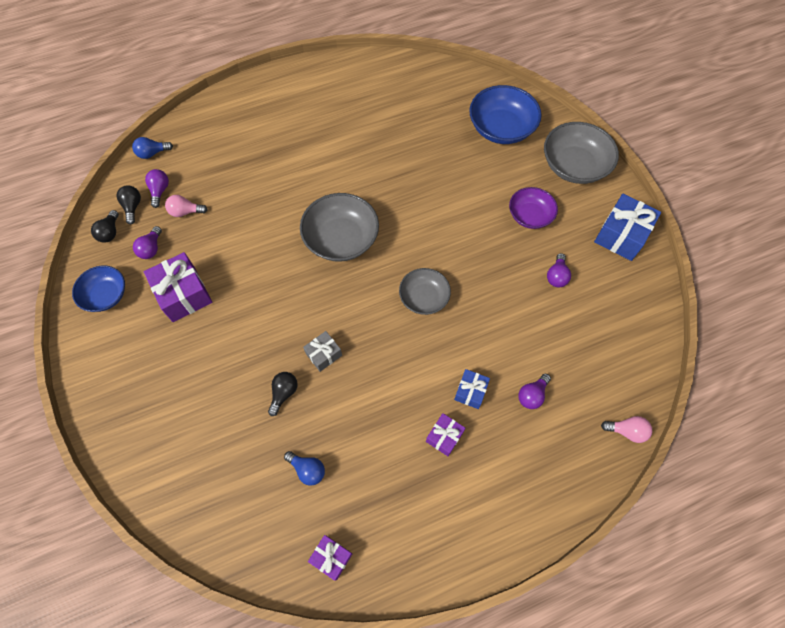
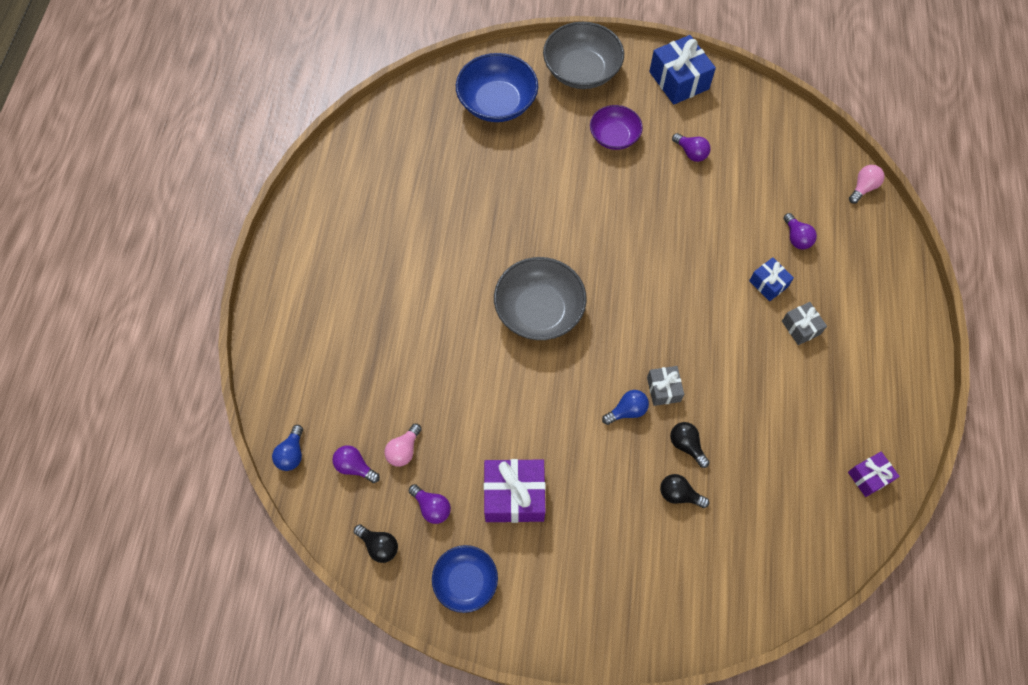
camera: 60 degrees left, 0 degrees up
(133, 207) = (358, 506): black light bulb -> black light bulb (679, 494)
(307, 470) = (776, 459): blue light bulb -> blue light bulb (627, 411)
(424, 298) = (651, 271): grey bowl -> none
(444, 437) = (801, 327): purple gift -> grey gift

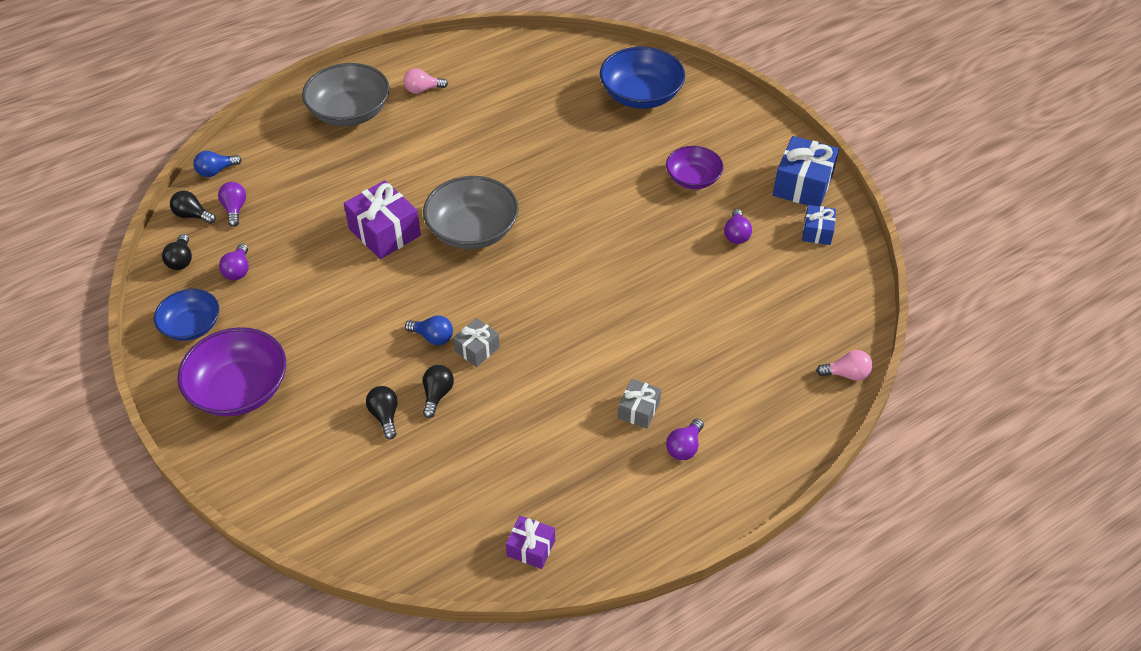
camera: 50 degrees right, 15 degrees down
(331, 505) = (192, 215): none -> black light bulb
(404, 450) = (272, 227): pink light bulb -> pink light bulb (423, 89)
(514, 496) = (290, 312): purple gift -> purple gift (384, 232)
(568, 584) = (239, 389): none -> purple bowl
(581, 71) = (734, 123): grey bowl -> grey bowl (350, 112)
(768, 284) = (660, 361): blue gift -> blue gift (817, 232)
(796, 238) = (732, 355): purple light bulb -> purple light bulb (684, 447)

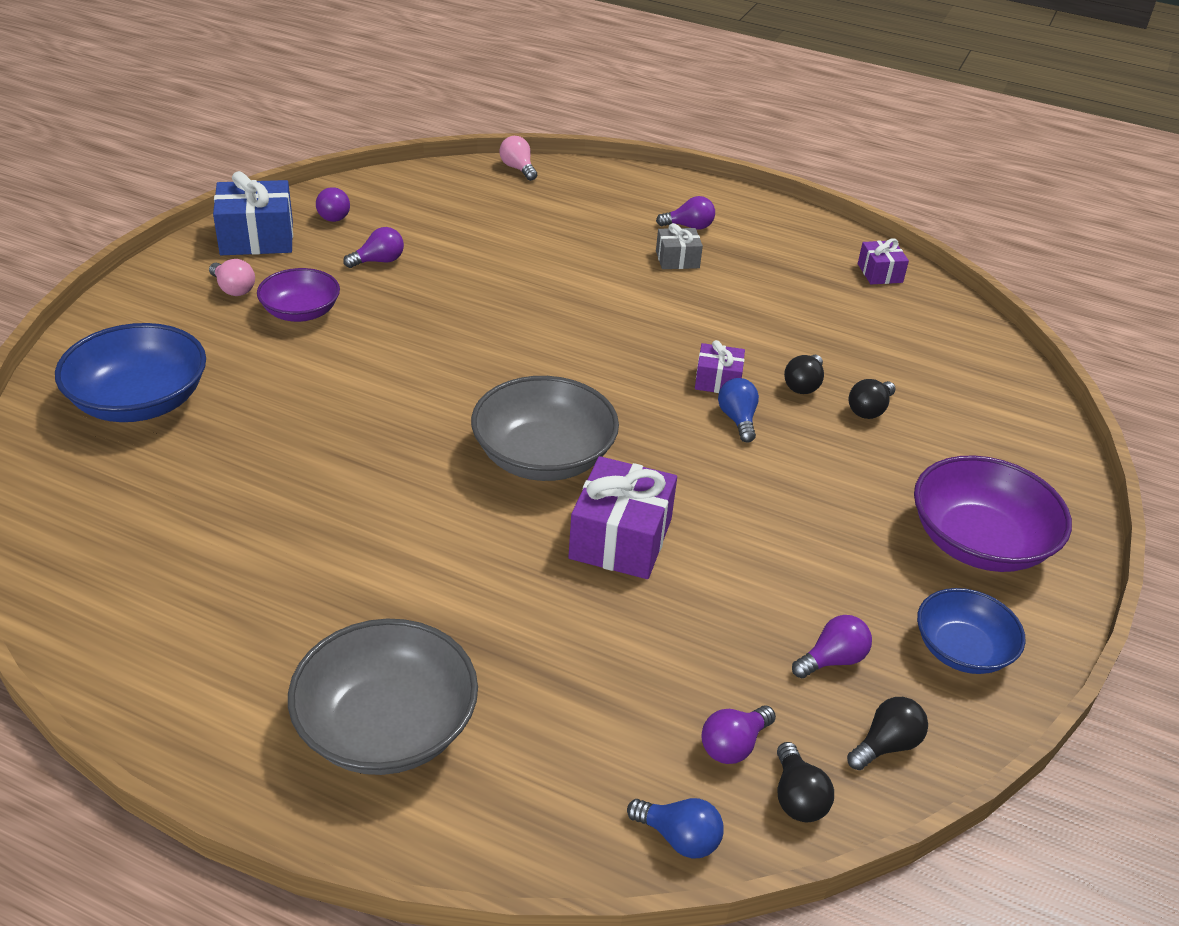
camera: 125 degrees left, 10 degrees down
(423, 89) = (260, 654): pink light bulb -> pink light bulb (233, 289)
(437, 395) = (803, 385): black light bulb -> black light bulb turned 45 degrees counterclockwise
(477, 349) = (718, 381): grey gift -> purple gift
(817, 232) = (332, 215): blue gift -> purple light bulb

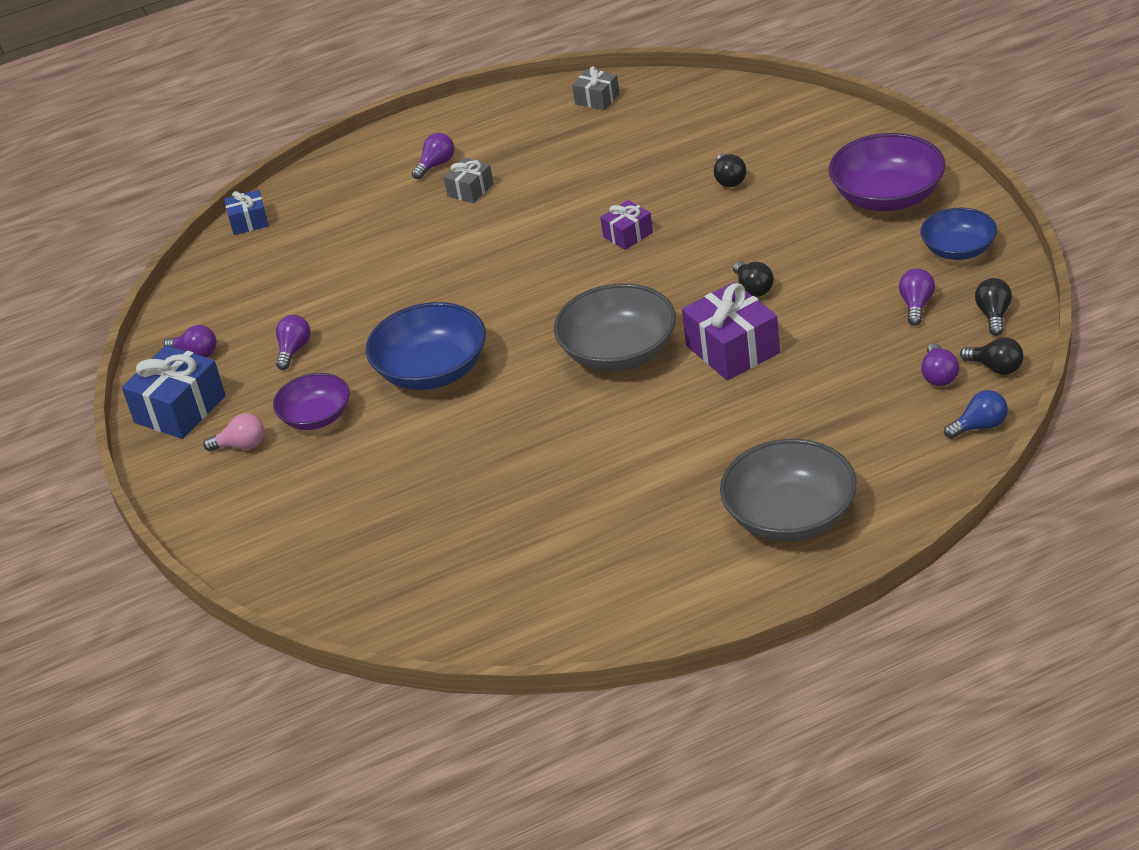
camera: 40 degrees left, 0 degrees up
(139, 401) = (338, 541): blue bowl -> blue bowl (432, 370)
(518, 168) = (249, 222): pink light bulb -> blue gift
(738, 419) = (676, 244): blue light bulb -> none
(803, 385) = (674, 197): black light bulb -> black light bulb (753, 288)
(880, 273) = (597, 99): purple gift -> grey gift

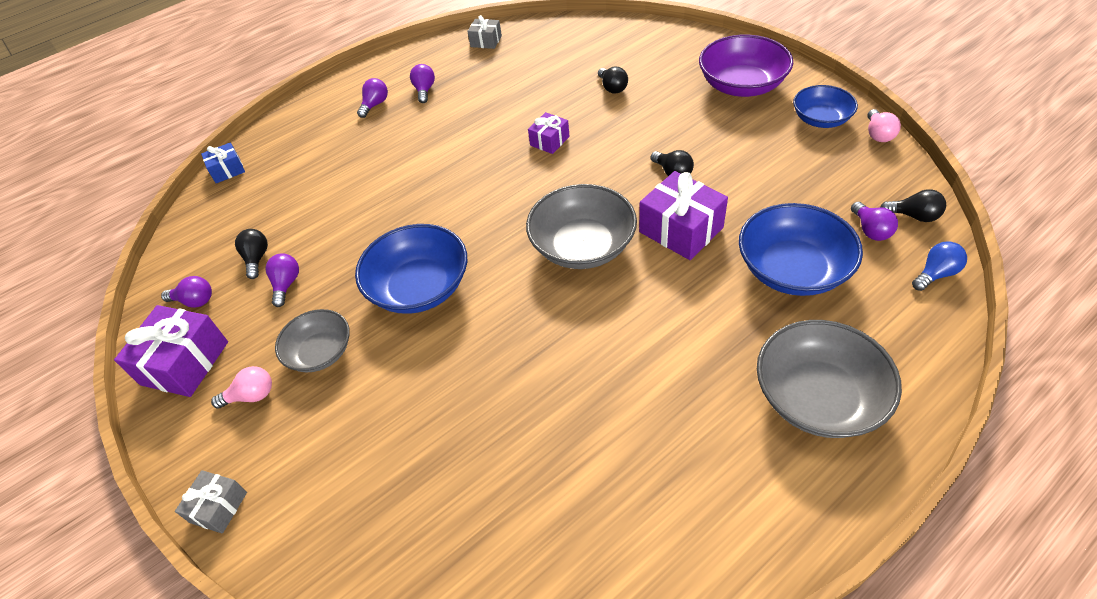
camera: 15 degrees left, 10 degrees up
(180, 409) = (185, 363): blue gift -> purple gift
(316, 417) = (320, 352): purple bowl -> grey bowl
(470, 190) = (408, 121): grey gift -> grey gift (218, 507)
(831, 403) = (792, 270): none -> blue bowl
(916, 305) = (814, 169): purple light bulb -> purple light bulb (424, 90)
(994, 315) = (882, 170): black light bulb -> black light bulb (257, 259)
(1015, 275) = (878, 134): none -> pink light bulb

